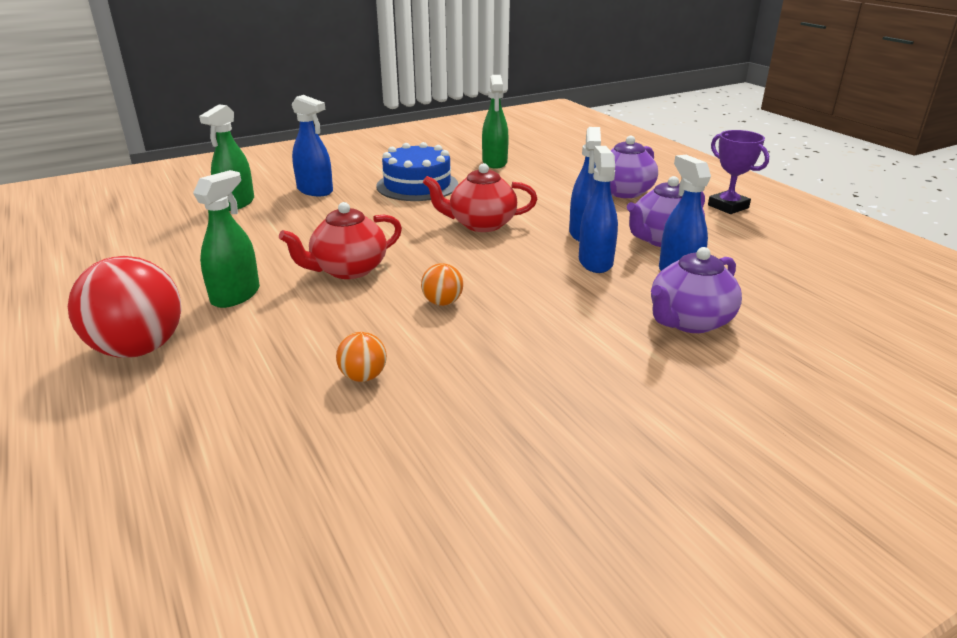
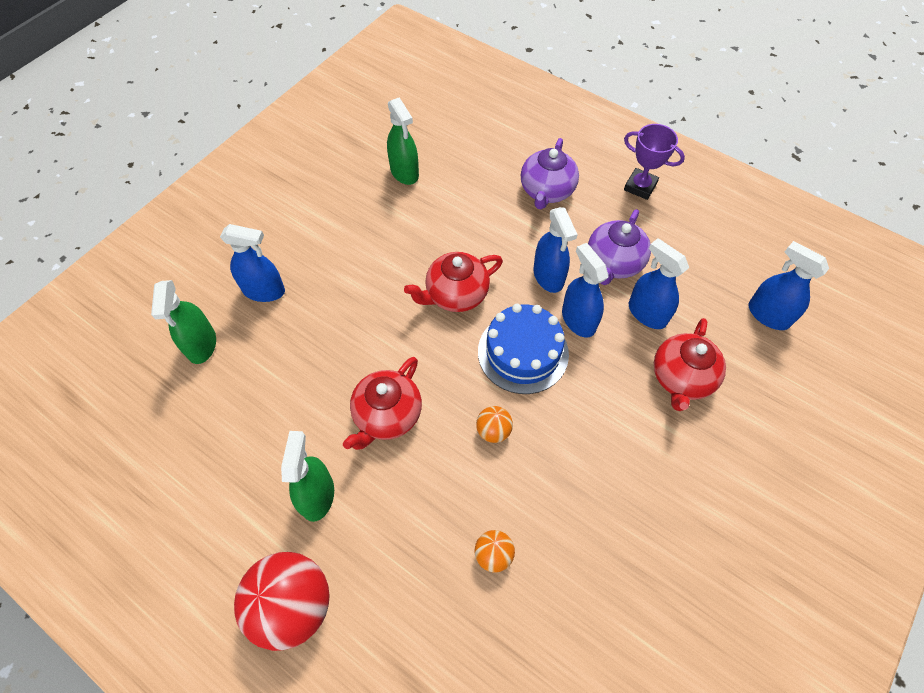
camera: 25 degrees left, 30 degrees up
(417, 185) = (357, 244): blue cake -> blue cake (523, 352)
(689, 321) = (681, 378): purple teapot -> red teapot
(836, 306) = (768, 315): none -> blue spray bottle

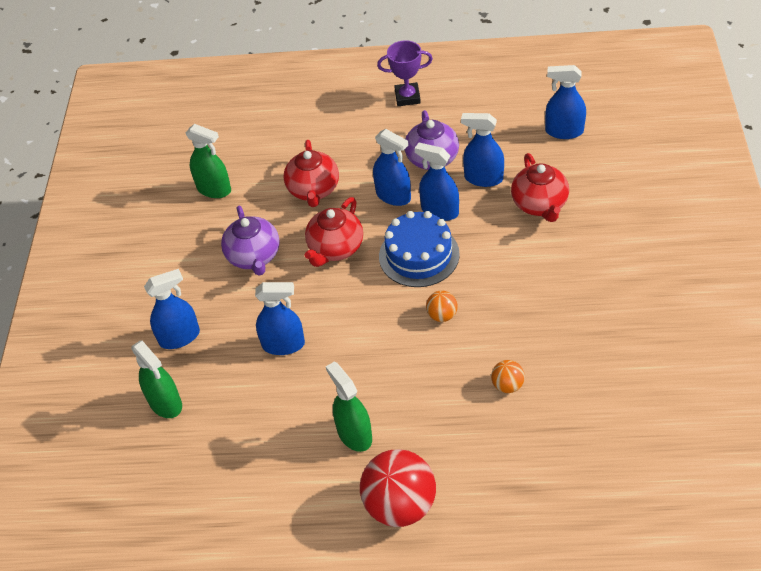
camera: 30 degrees left, 10 degrees down
(336, 358) = (283, 344): none -> blue spray bottle
(387, 415) = (358, 355): red teapot -> red teapot (314, 190)
(546, 191) = (340, 139): purple teapot -> purple teapot (254, 257)

